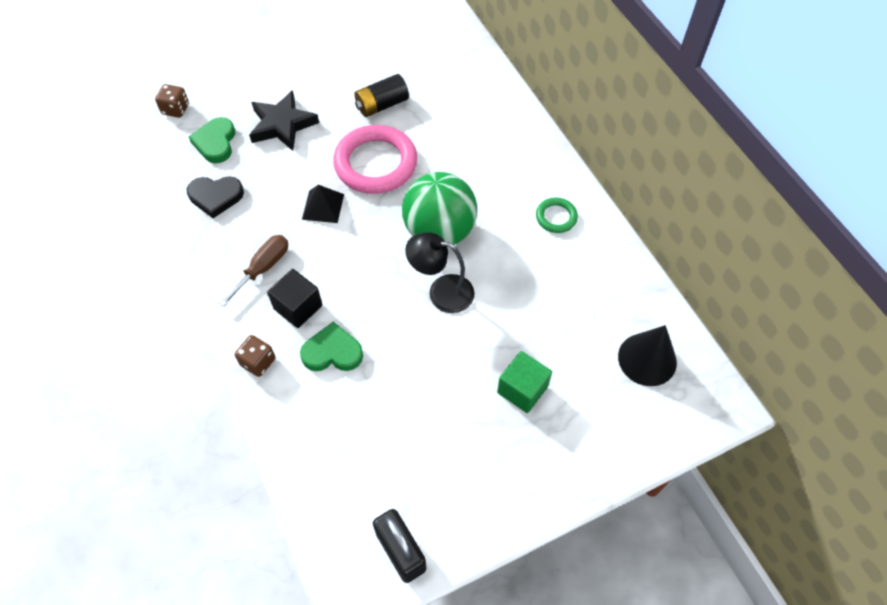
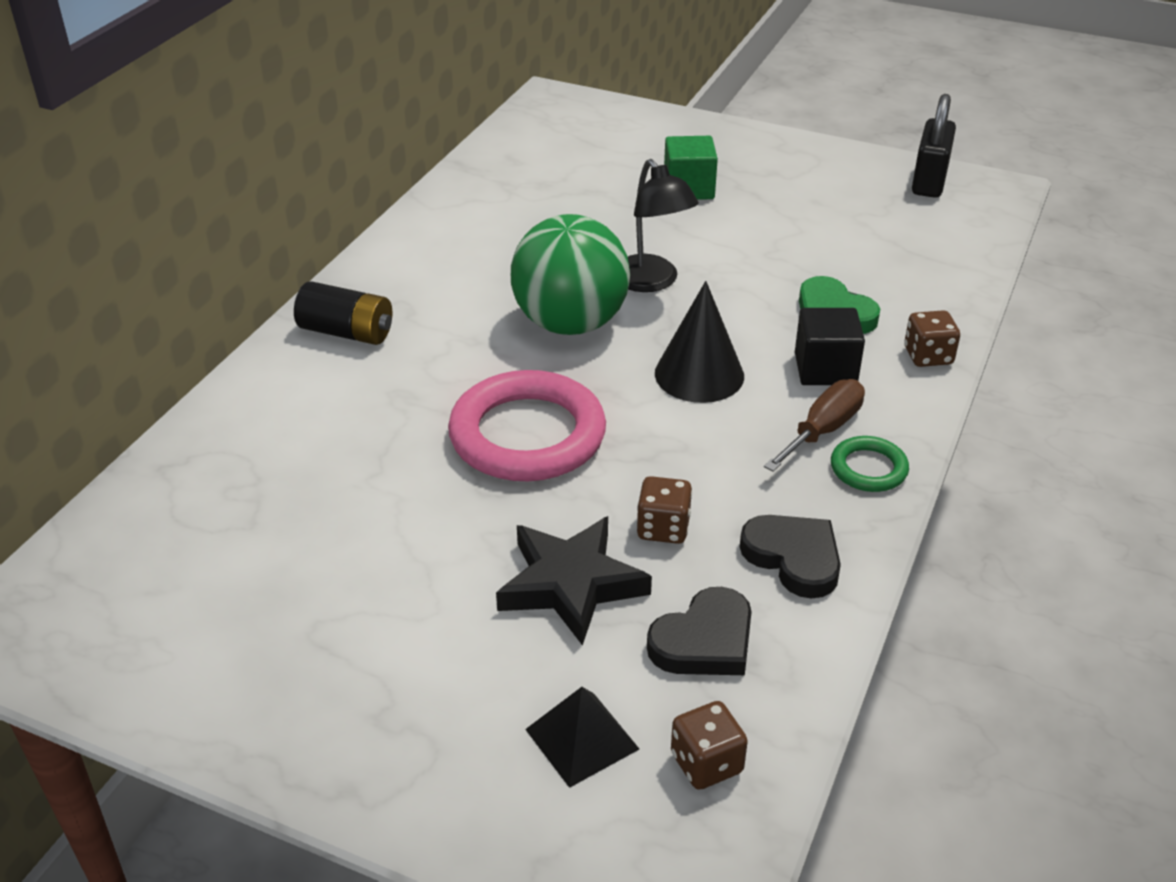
camera: 130 degrees left, 20 degrees down
(215, 142) = (704, 641): green heart -> black heart
(263, 268) = (822, 430): brown screwdriver -> brown screwdriver turned 135 degrees clockwise
(276, 169) = (663, 528): none -> brown dice
(323, 206) = (663, 439): black pyramid -> black pyramid (581, 739)
(382, 105) = (401, 497): black battery -> black battery (347, 332)
(556, 217) = (438, 255): green ring -> green ring (868, 468)
(647, 359) = (555, 142): black cone -> black cone (699, 374)

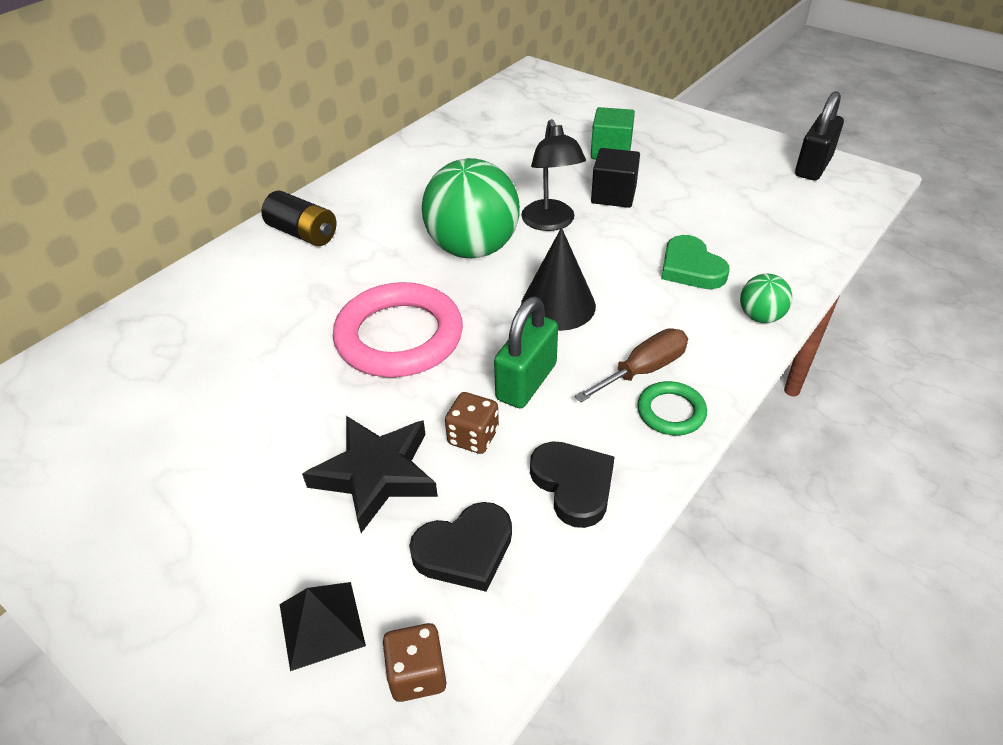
camera: 15 degrees right, 5 degrees up
(698, 462) = (526, 382): none -> green padlock
(825, 369) = (666, 315): black cube -> black cube (613, 195)
(928, 356) = (760, 317): brown dice -> green ball

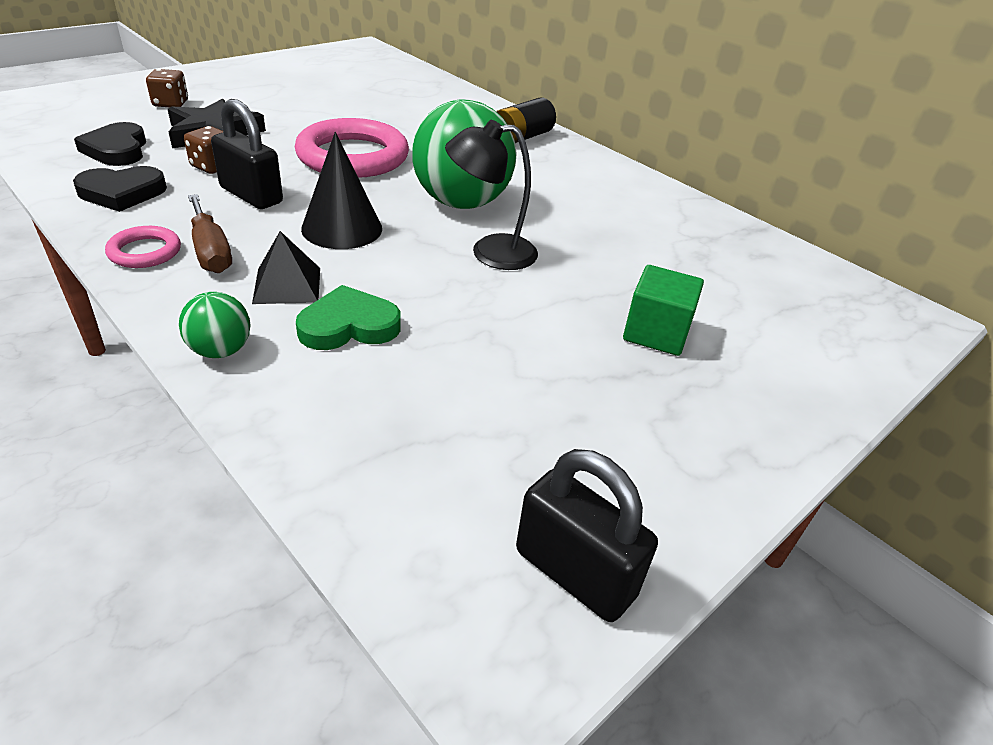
camera: 95 degrees right, 5 degrees down
(321, 624) = (120, 110): black pyramid -> black pyramid (287, 285)
(417, 674) = (53, 127): brown dice -> brown dice (171, 104)
(526, 382) = (251, 195): green padlock -> black padlock
(613, 195) = (537, 308): black cube -> none
(671, 412) = (145, 252): green ring -> pink ring

